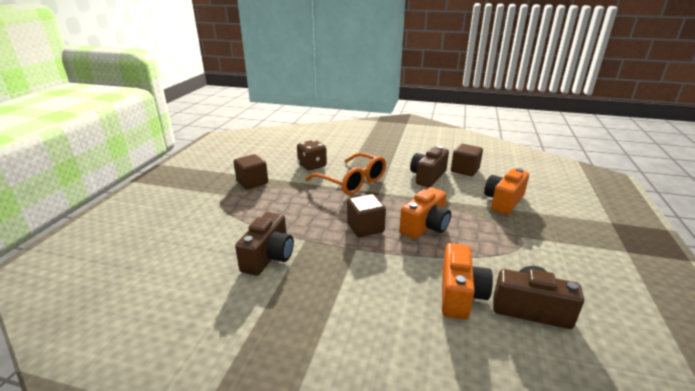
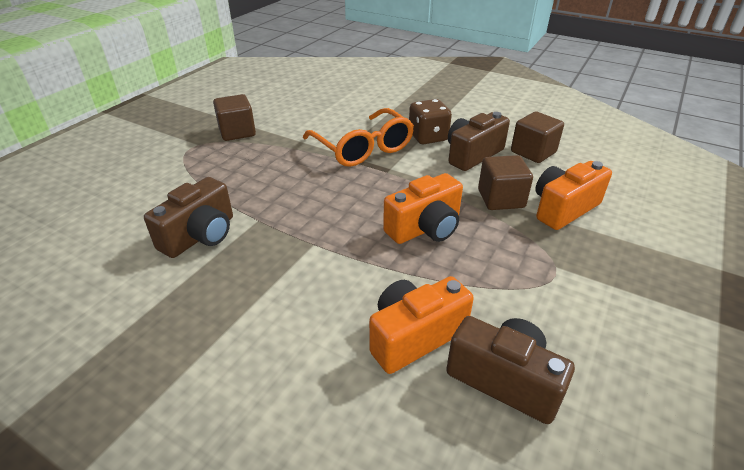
camera: 15 degrees right, 10 degrees up
(312, 166) = (324, 118): brown dice -> brown dice (428, 137)
(365, 228) = (342, 216): brown cube -> brown cube (501, 199)
(460, 294) = (414, 336): orange camera -> orange camera turned 150 degrees counterclockwise

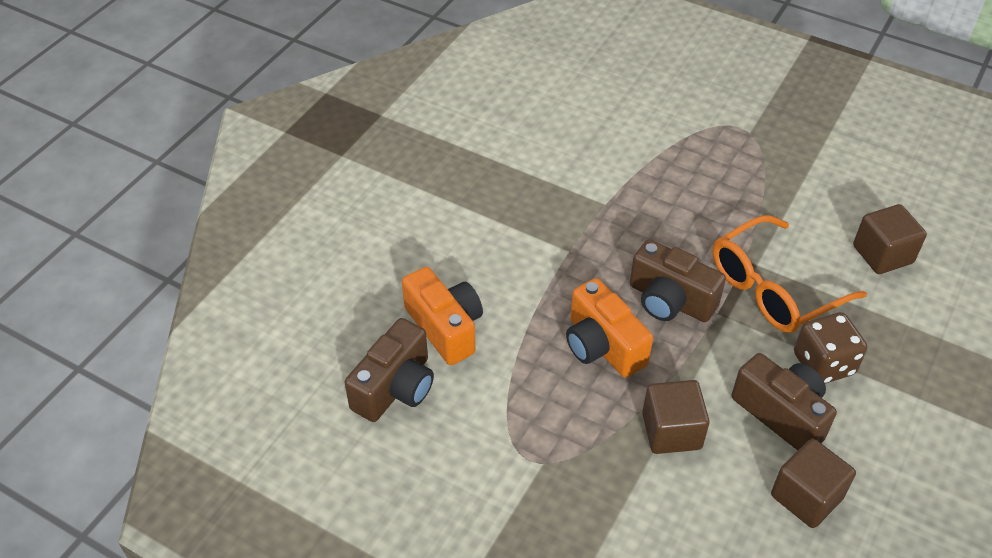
camera: 90 degrees right, 10 degrees up
(200, 235) = (576, 166): brown camera -> brown camera (670, 300)
(237, 132) = (787, 161): brown cube -> brown cube (882, 254)
(563, 208) = (657, 500): orange camera -> none

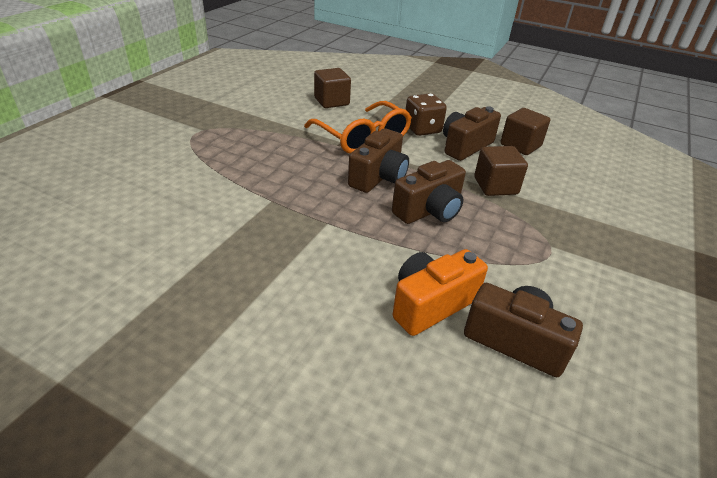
camera: 95 degrees left, 10 degrees down
(602, 346) = (429, 210): orange camera -> brown camera

